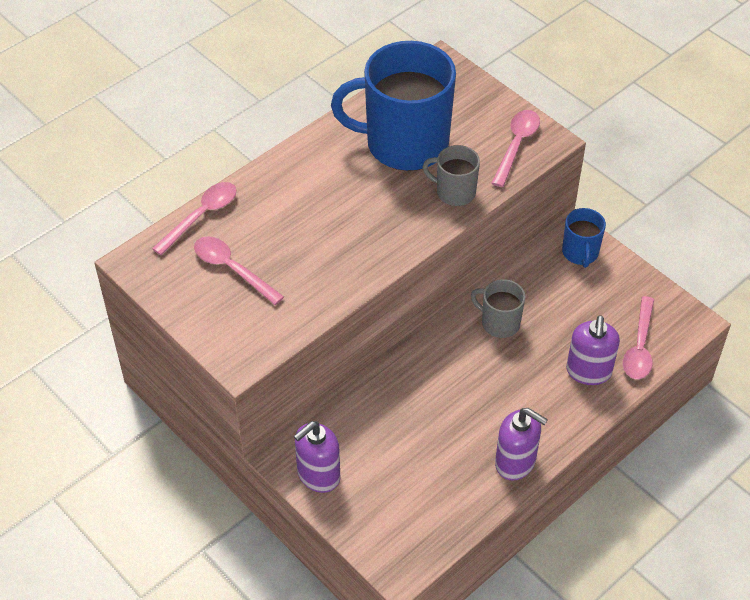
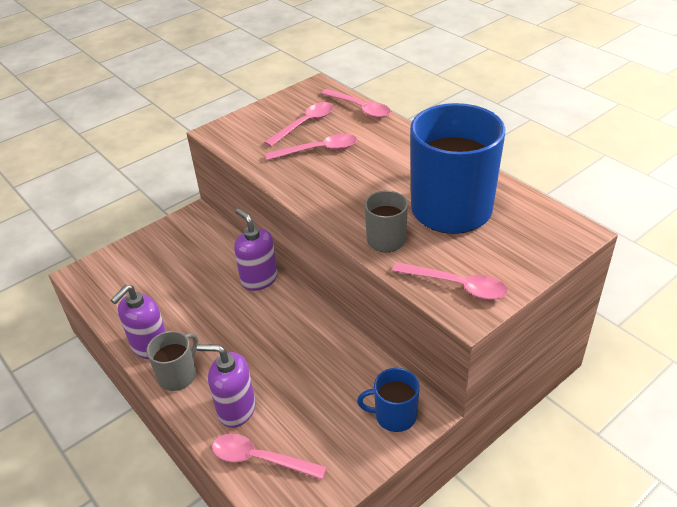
camera: 95 degrees right, 10 degrees down
(293, 253) = (318, 150): none -> pink spoon
(318, 475) = (174, 232): purple soap dispenser -> purple soap dispenser (259, 279)
(499, 323) = (305, 342): grey mug -> grey mug (178, 375)

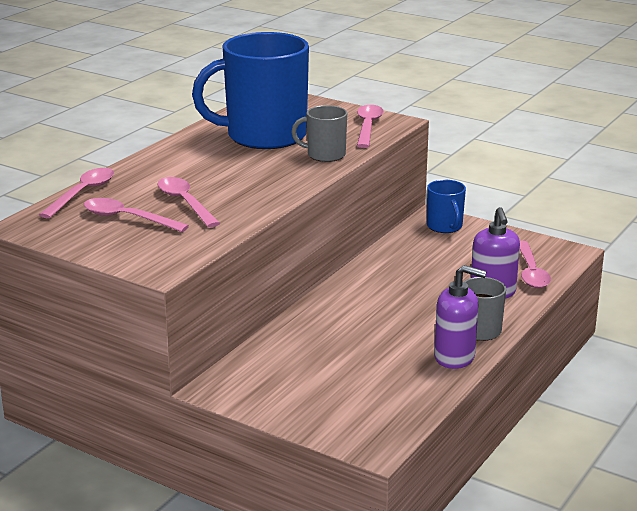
camera: 110 degrees left, 15 degrees down
(259, 279) = (316, 316): purple soap dispenser -> none

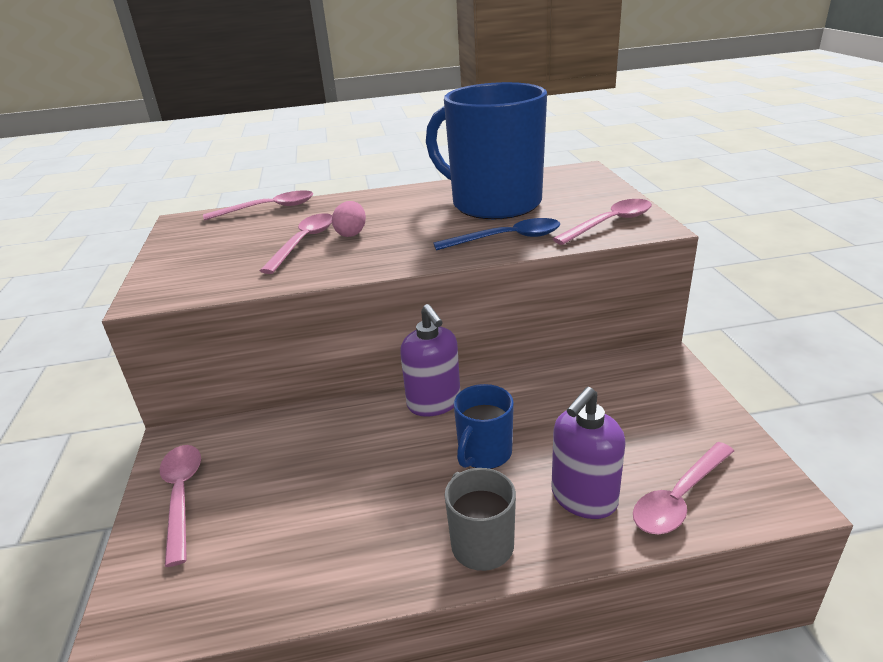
camera: 50 degrees right, 5 degrees up
(128, 218) = (241, 240): pink spoon -> pink spoon (182, 496)
(207, 186) = (351, 233): none -> pink egg
(325, 155) = (507, 239): grey mug -> blue spoon
(445, 227) = (660, 378): blue mug -> blue mug (484, 453)
(455, 357) = (395, 564): purple soap dispenser -> purple soap dispenser (434, 403)

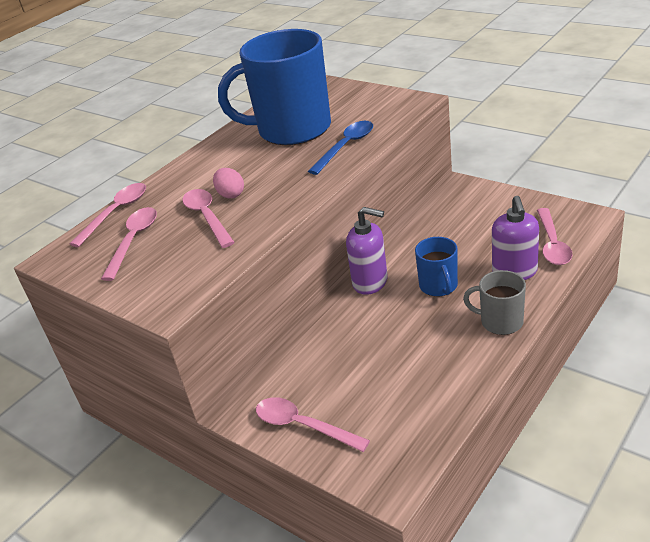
camera: 40 degrees left, 5 degrees up
(610, 223) = (390, 109): pink spoon -> pink spoon (134, 241)

